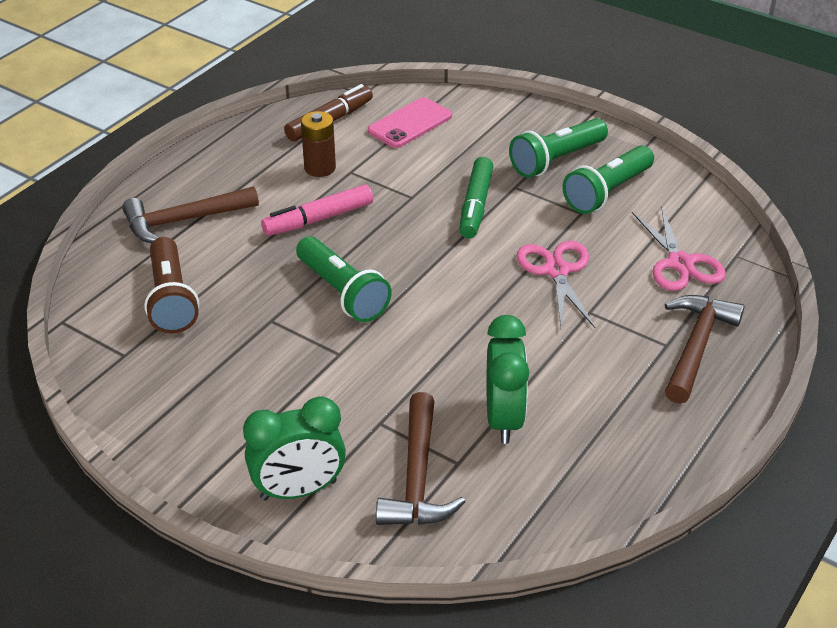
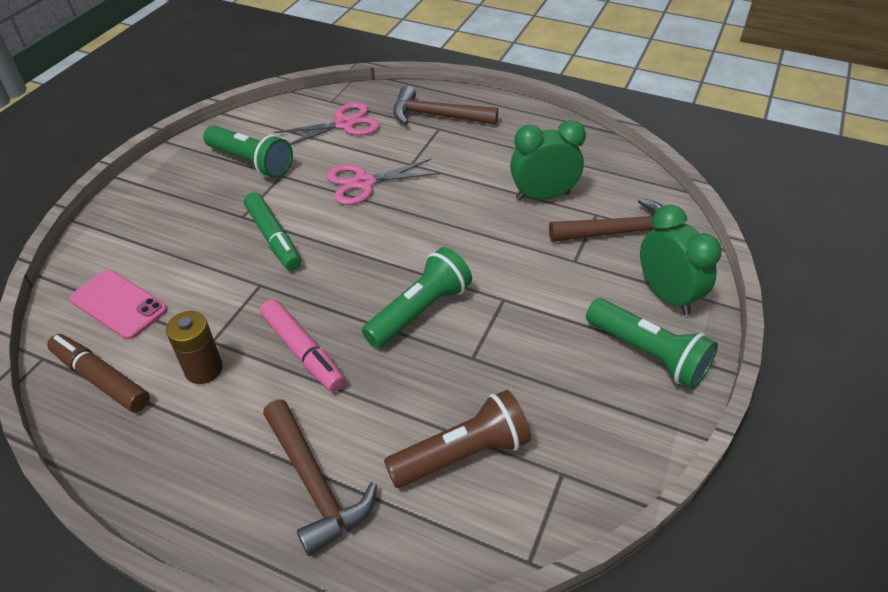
camera: 100 degrees left, 5 degrees up
(475, 205) = (273, 238): green marker -> green marker turned 60 degrees clockwise
(556, 160) = (200, 194): green flashlight -> green flashlight (648, 354)

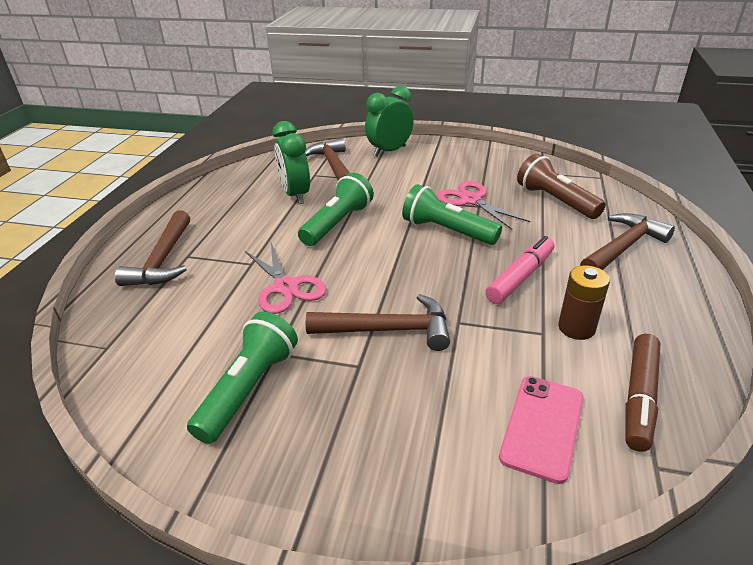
camera: 100 degrees left, 10 degrees down
(273, 238) = (388, 330): green marker -> brown hammer
(344, 124) = (168, 323): pink scissors -> pink scissors (471, 200)
(648, 354) = (441, 155): green flashlight -> green flashlight (337, 223)

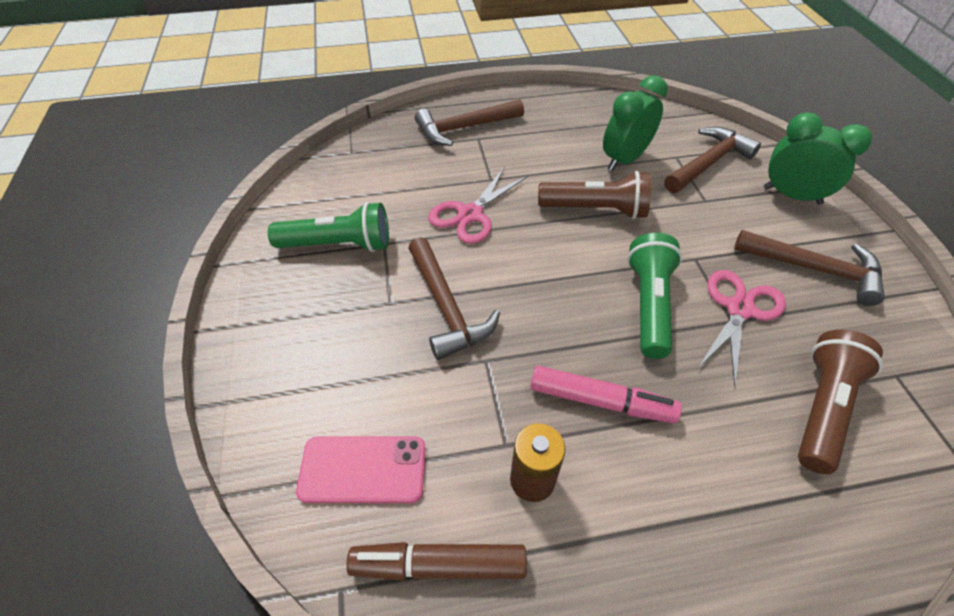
camera: 65 degrees right, 15 degrees up
(337, 223) = (596, 209): green flashlight -> brown flashlight
(623, 247) = (757, 520): brown hammer -> brown hammer (814, 269)

